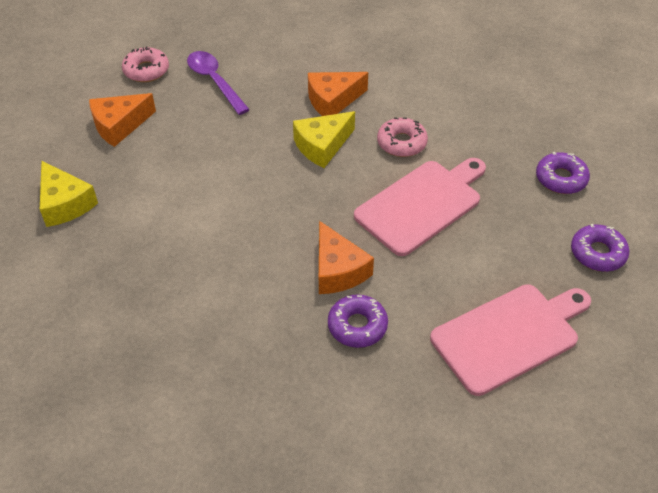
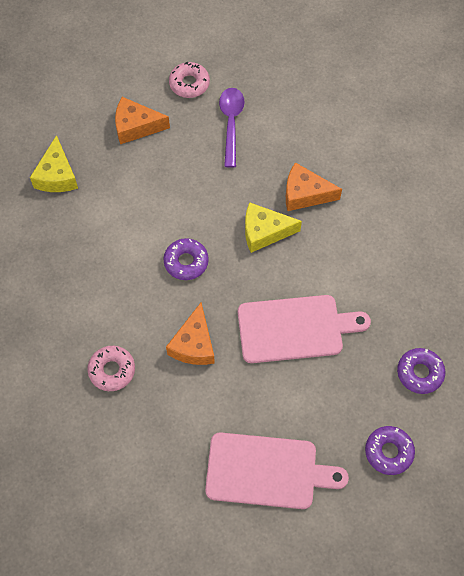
camera: 35 degrees right, 15 degrees up
(357, 326) = (173, 395): purple donut -> purple donut (186, 262)
(401, 143) = (325, 265): pink donut -> pink donut (112, 370)

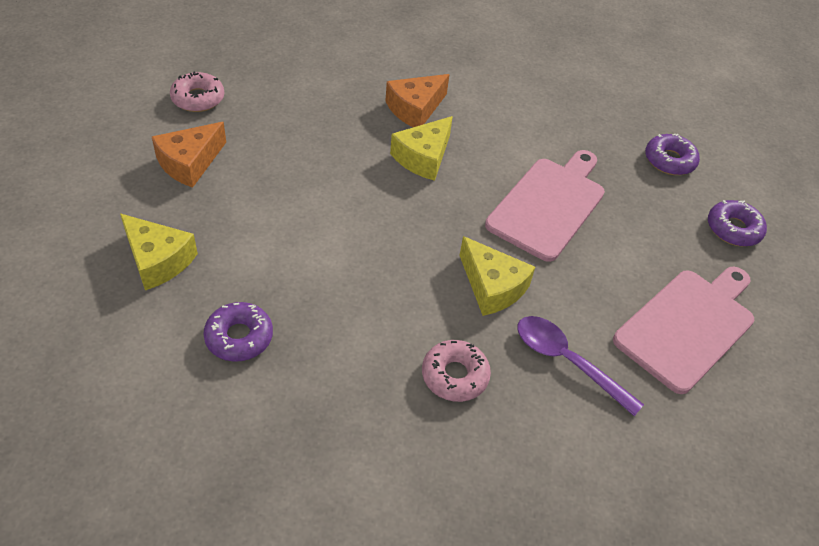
camera: 55 degrees left, 15 degrees down
(186, 262) = (391, 230): purple donut -> purple donut (239, 337)
(194, 344) = (492, 287): orange cheese -> yellow cheese
(231, 124) = (280, 102): purple spoon -> purple spoon (567, 362)

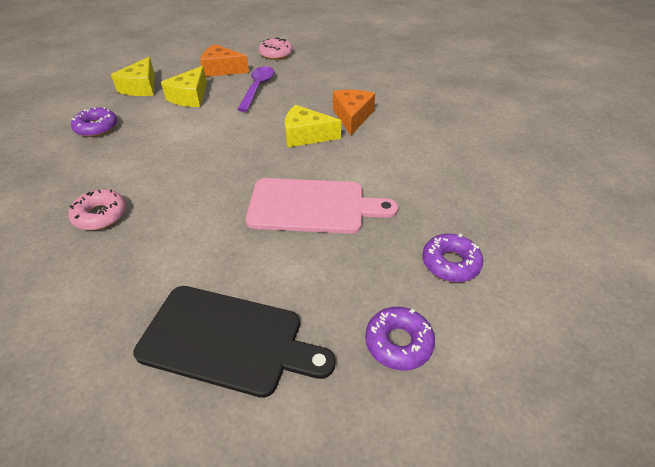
camera: 65 degrees right, 5 degrees down
(415, 109) = (352, 117): orange cheese -> orange cheese turned 75 degrees clockwise
(492, 287) = (198, 205): yellow cheese -> yellow cheese (190, 97)
(567, 362) = (140, 269): purple spoon -> purple spoon (257, 88)
(687, 326) = (227, 340): pink cutting board -> black cutting board

